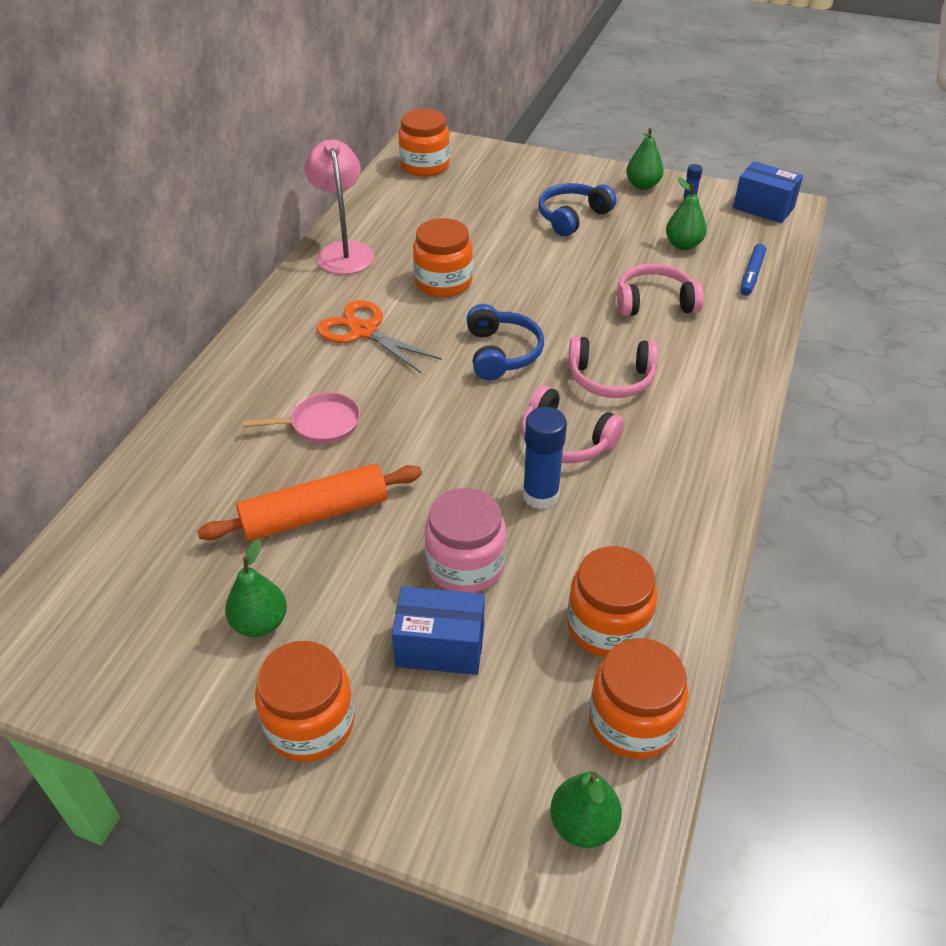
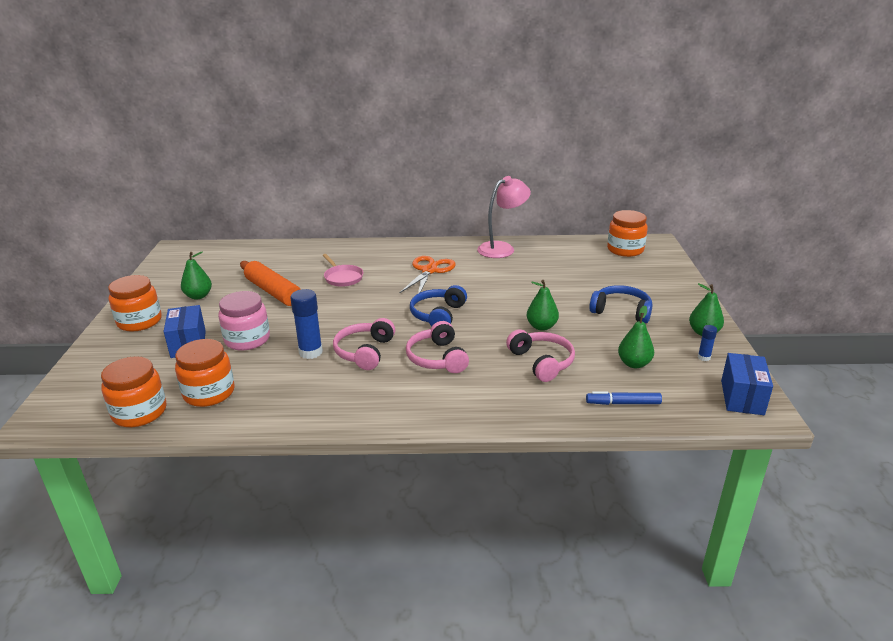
camera: 70 degrees right, 15 degrees down
(443, 282) = (497, 282): orange jar -> none
(501, 353) = (438, 315): blue headphones -> blue headphones turned 135 degrees clockwise
(583, 824) = (74, 407): green pear -> green pear (541, 326)

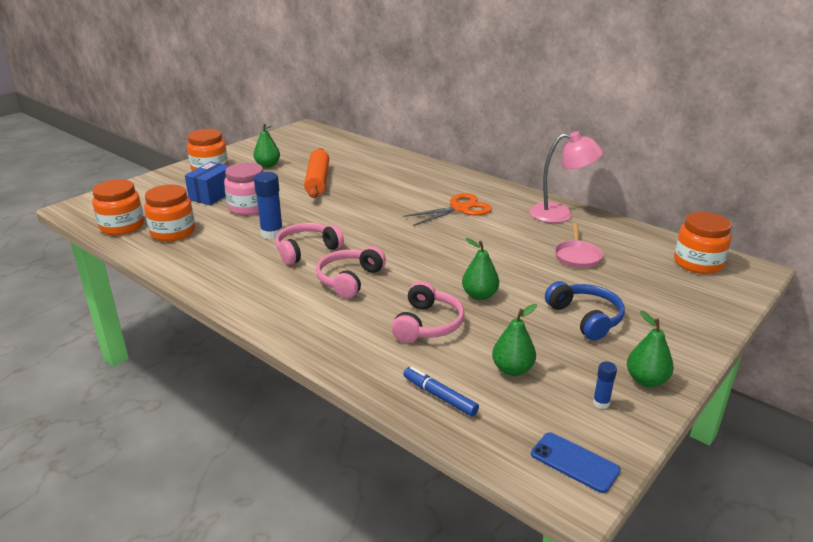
camera: 40 degrees right, 0 degrees up
(342, 277) = (382, 188): pink pan -> pink pan (577, 256)
(438, 315) = (406, 247): blue headphones -> none
(742, 397) = (574, 462): blue box -> blue phone

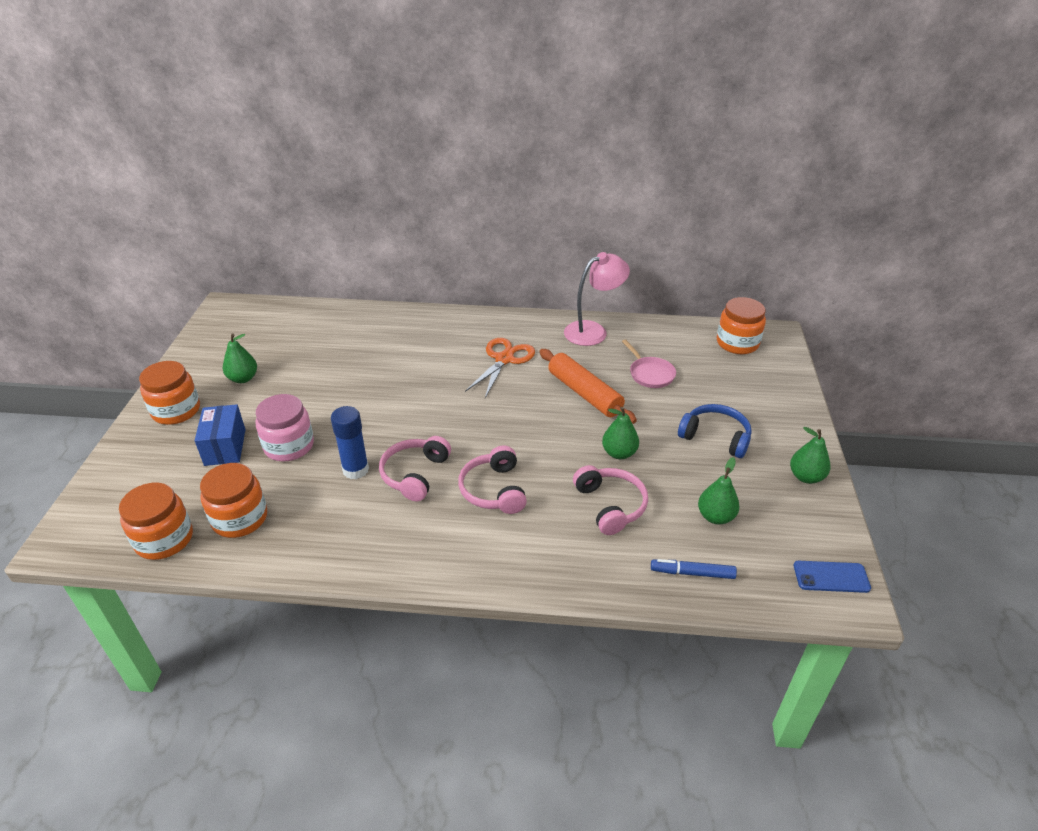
camera: 35 degrees left, 10 degrees up
(317, 180) = (325, 378): orange rolling pin -> orange rolling pin (584, 393)
(601, 403) = (798, 514): blue glue stick -> none

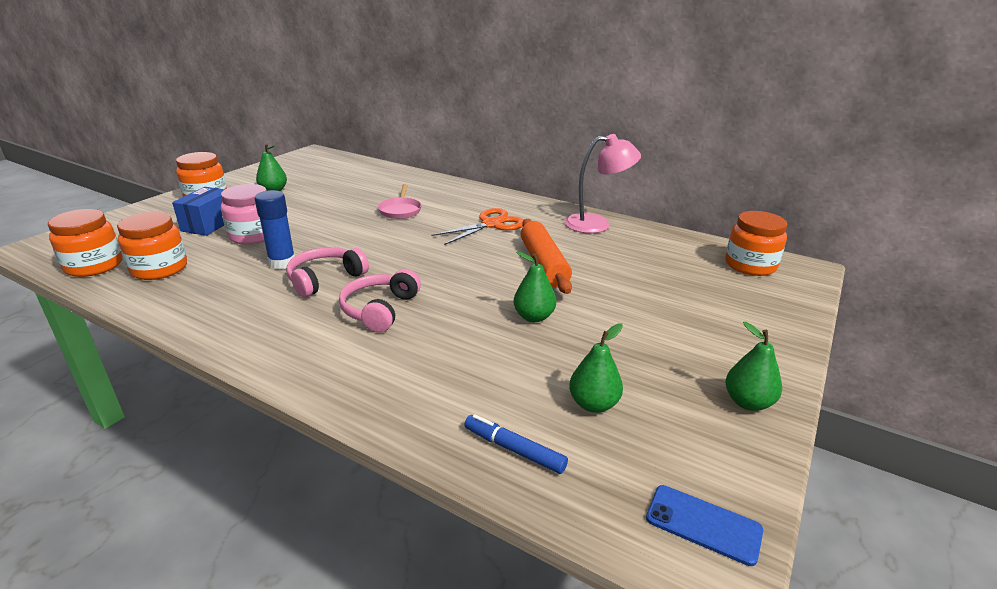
camera: 25 degrees right, 10 degrees down
(610, 505) = (481, 356): pink headphones -> none
(650, 374) = (627, 266): pink pan -> pink pan (400, 210)
(715, 437) = (657, 333): blue headphones -> none

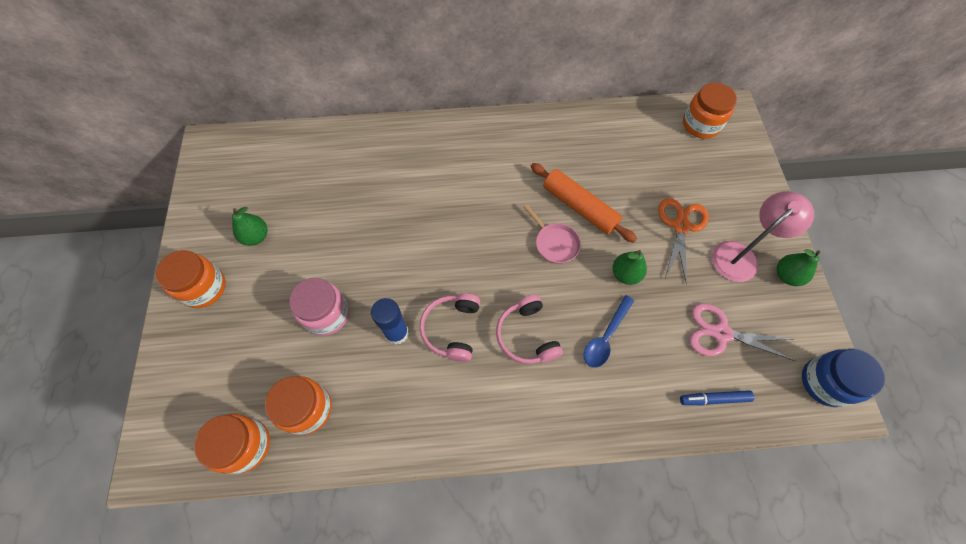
camera: 35 degrees left, 35 degrees up
(209, 224) = (266, 325): blue box -> none
(400, 210) = (406, 198): pink pan -> pink pan (554, 243)
(453, 344) = (605, 337): none -> blue spoon
(491, 224) = (497, 175): orange scissors -> orange scissors (681, 226)
(593, 404) = (721, 333): green pear -> pink scissors
(597, 224) = (570, 127): pink lamp -> pink lamp (740, 255)
(703, 524) = (825, 382): blue phone -> blue jar

